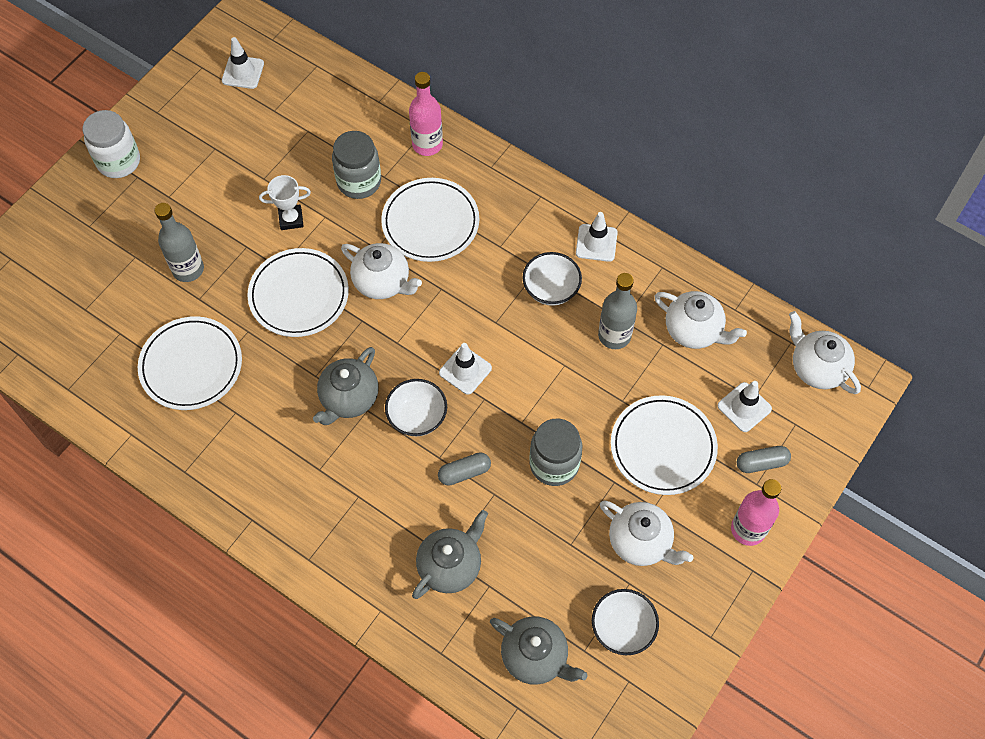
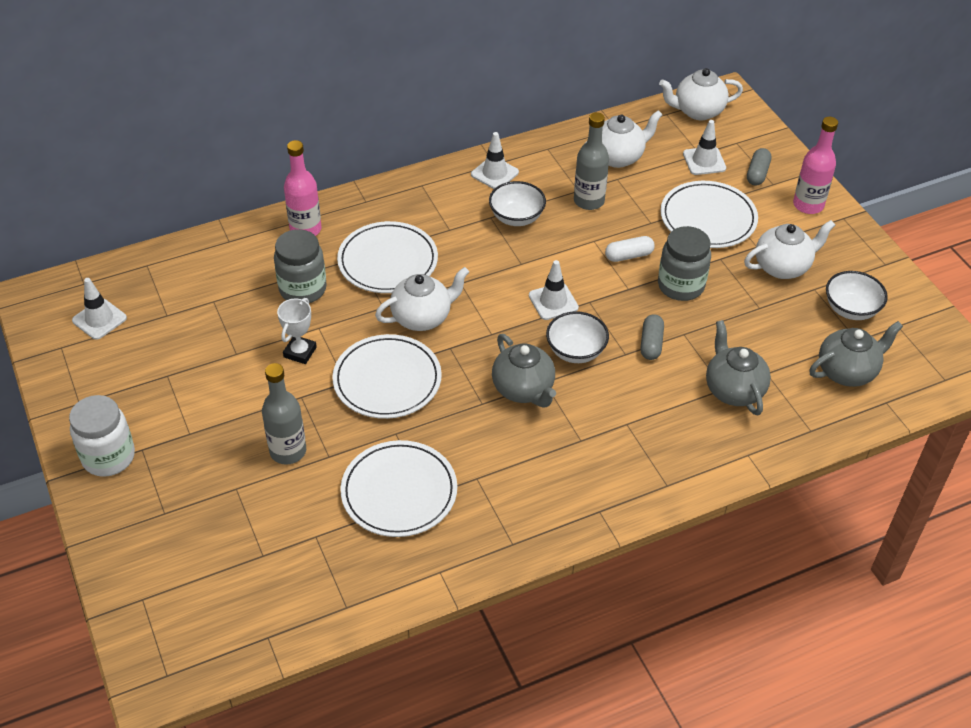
camera: 60 degrees left, 15 degrees down
(564, 403) = (628, 256): none -> white capsule

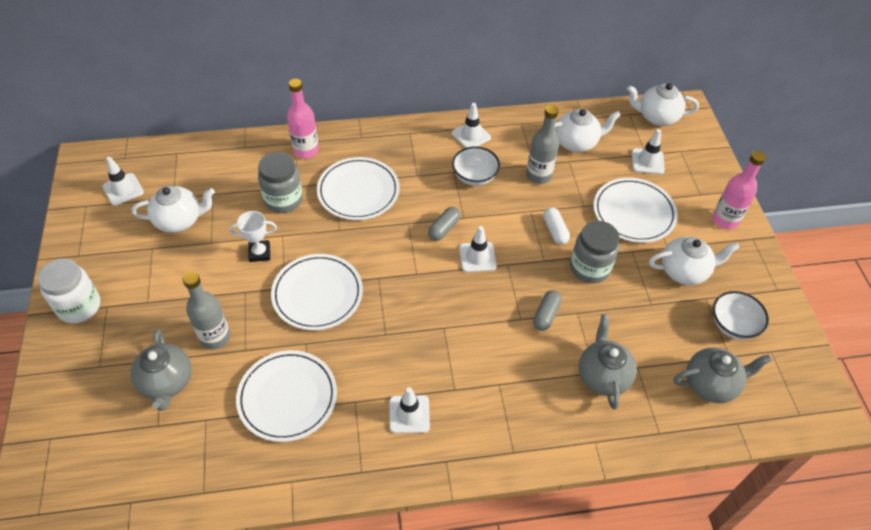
camera: 15 degrees right, 5 degrees up
(300, 352) = (259, 253): white trophy -> white trophy turned 45 degrees clockwise
(422, 317) = (366, 246): white teapot -> white teapot (180, 220)
(524, 389) = (424, 330): grey teapot -> grey teapot (167, 383)
(541, 476) = (409, 414): none -> white traffic cone
(576, 351) = (480, 306): white bowl -> none
(628, 256) = (555, 231): white capsule -> white capsule turned 75 degrees clockwise
(757, 173) = (689, 182): grey capsule -> grey capsule (444, 228)

